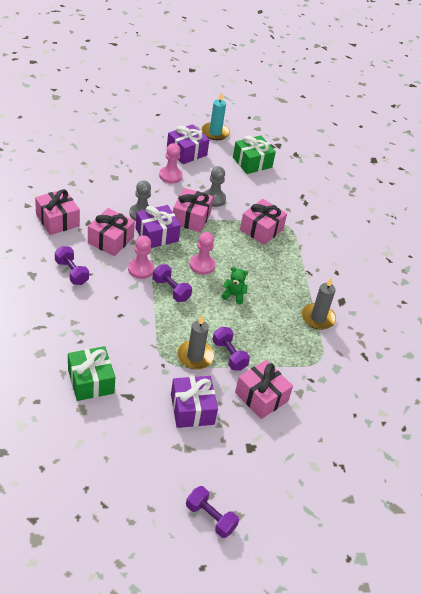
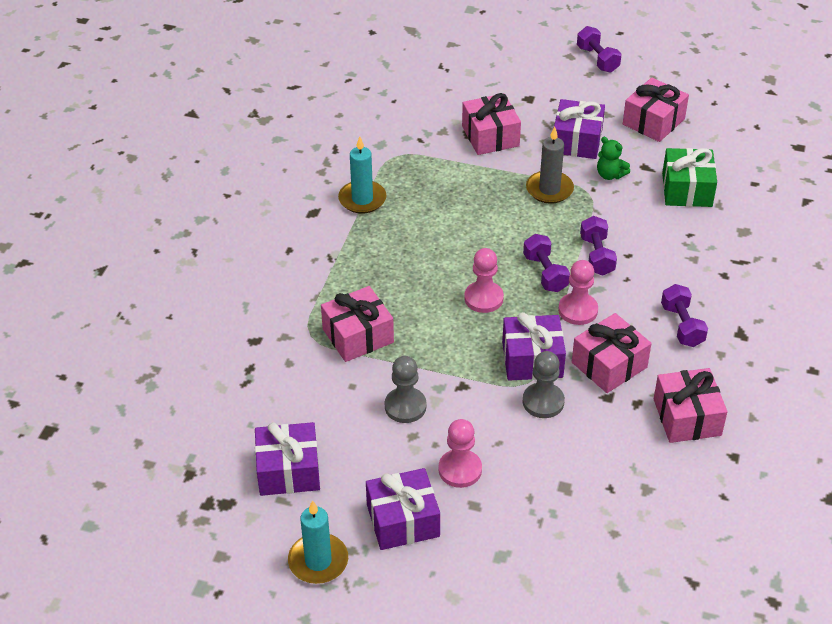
camera: 150 degrees left, 0 degrees up
(191, 218) = (462, 378): pink gift -> pink gift (653, 121)
(229, 355) = (505, 182): purple dumbbell -> purple dumbbell (597, 256)
(233, 295) = (460, 249): green teddy bear -> green teddy bear (610, 175)
(252, 162) = (288, 470): green gift -> purple gift
(318, 318) = (362, 199): grey candle -> turquoise candle

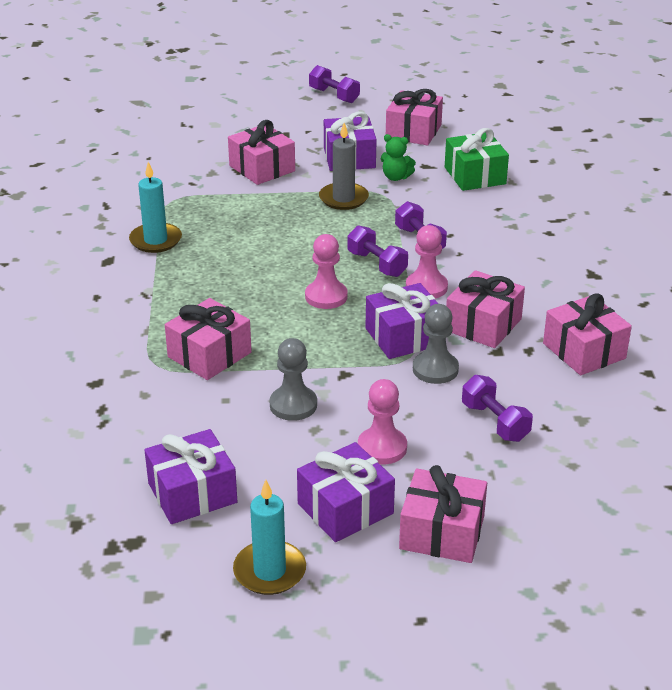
camera: 20 degrees left, 10 degrees down
(471, 566) = (442, 532): none -> pink gift
(682, 325) = (534, 279): purple dumbbell -> purple dumbbell (495, 422)

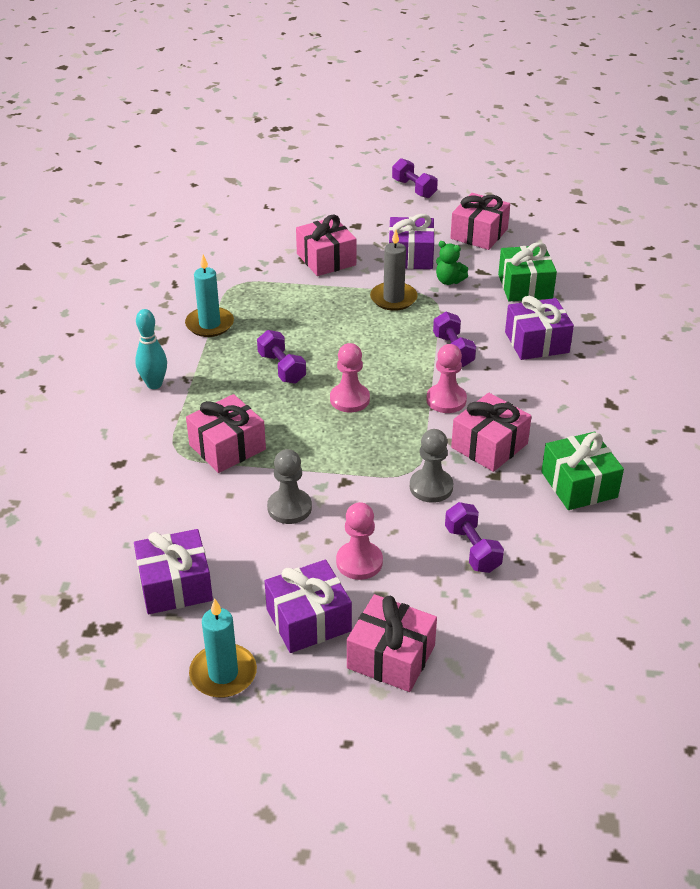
camera: 10 degrees right, 5 degrees up
(112, 303) = (154, 384): none -> turquoise bowling pin
(377, 264) = (406, 371): purple dumbbell -> purple dumbbell (281, 368)
(404, 337) = (411, 449): purple gift -> purple gift (536, 342)
(584, 351) = (579, 484): pink gift -> green gift

